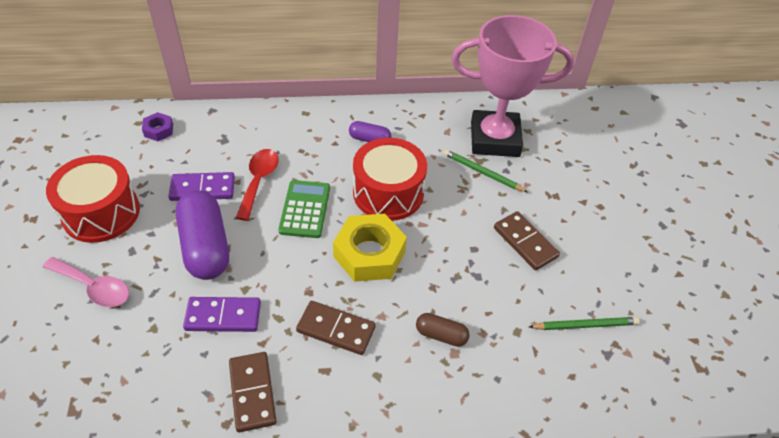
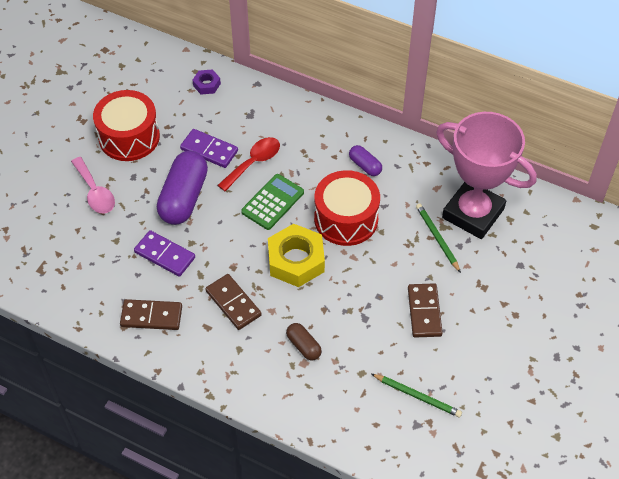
camera: 35 degrees right, 5 degrees up
(252, 392) = (151, 316): brown domino -> brown domino turned 75 degrees clockwise

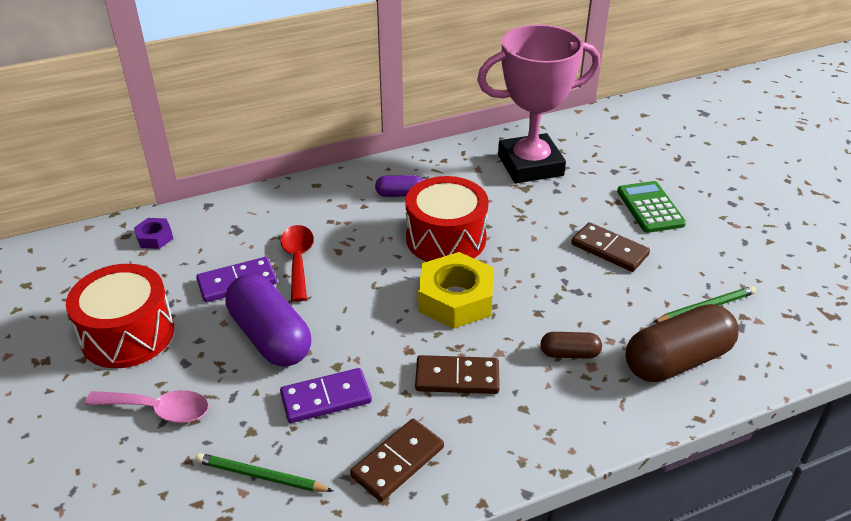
camera: 50 degrees left, 15 degrees down
(272, 202) = (364, 275): green calculator -> green calculator (650, 208)
(350, 405) = (677, 360): none -> brown capsule
(437, 238) = (534, 198): green pencil -> green pencil (261, 476)

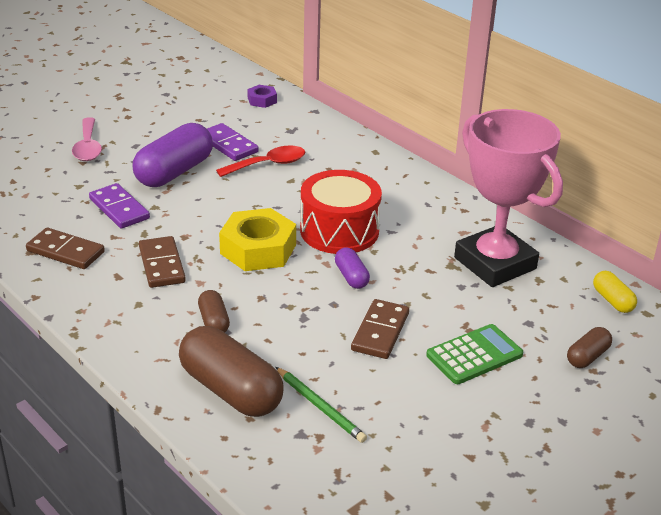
camera: 70 degrees right, 5 degrees down
(128, 334) = (154, 118): red drum -> none
(261, 476) = (39, 198): green pencil -> none
(400, 194) = (390, 195): purple capsule -> purple capsule (351, 277)
(596, 126) = (612, 300): none -> yellow capsule
(661, 156) = (587, 357): none -> brown capsule

